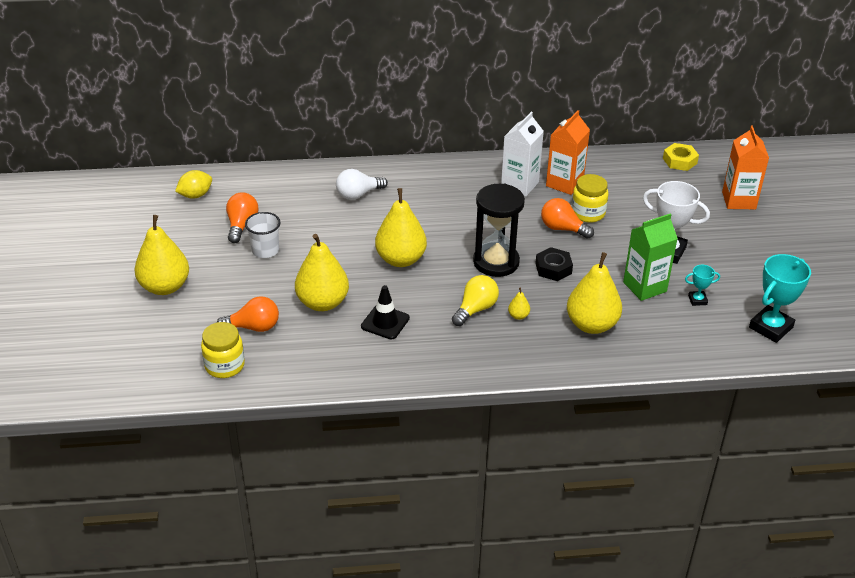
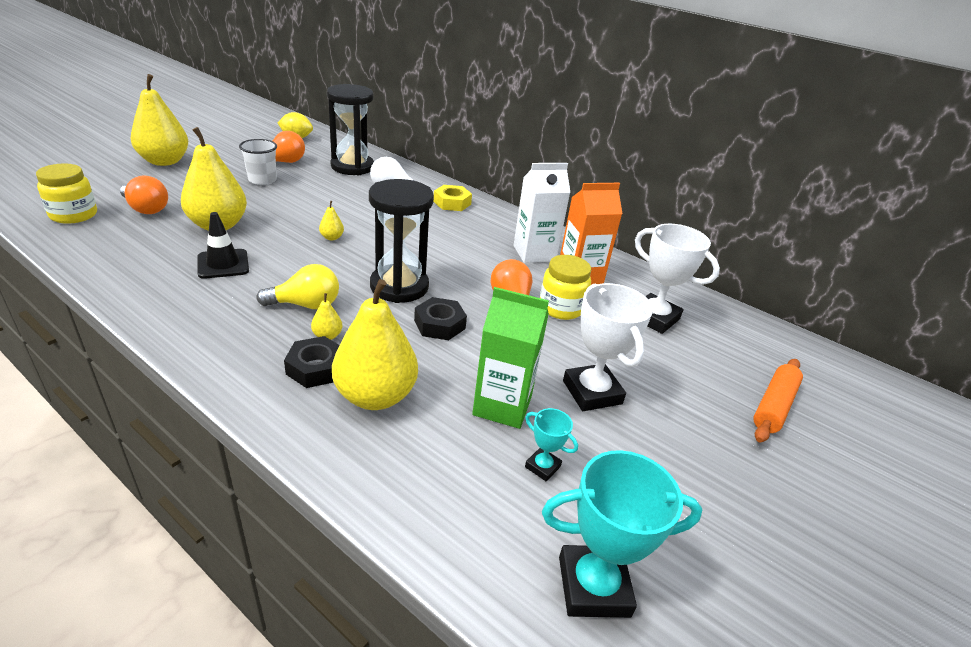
camera: 40 degrees right, 5 degrees down
(293, 194) = (352, 167): none -> black hourglass
(401, 259) = (332, 237): yellow pear -> yellow pear, size x0.41
(545, 334) = (316, 368): none -> black nut
(635, 186) = (654, 318): none -> white trophy
(679, 161) = (746, 329): yellow nut -> yellow nut (452, 203)
(738, 200) = (773, 406): orange carton -> orange rolling pin

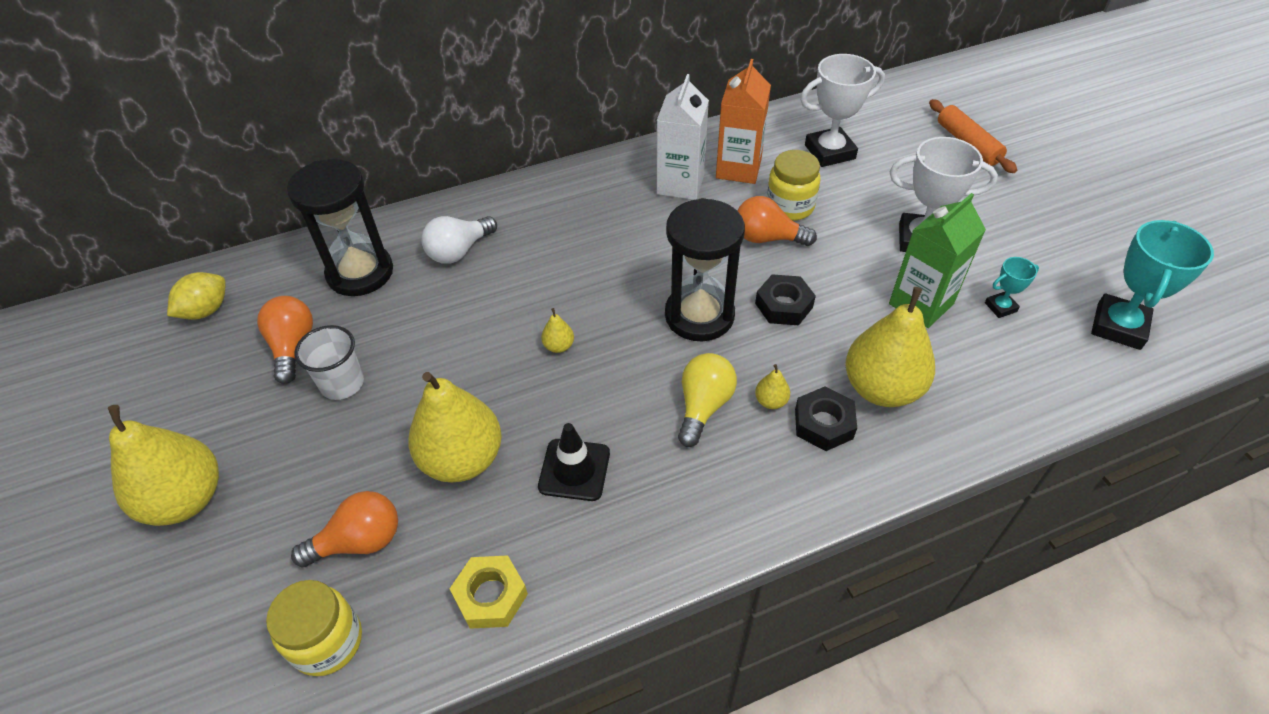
camera: 55 degrees left, 15 degrees up
(452, 203) = (528, 208): yellow nut -> yellow nut (490, 596)

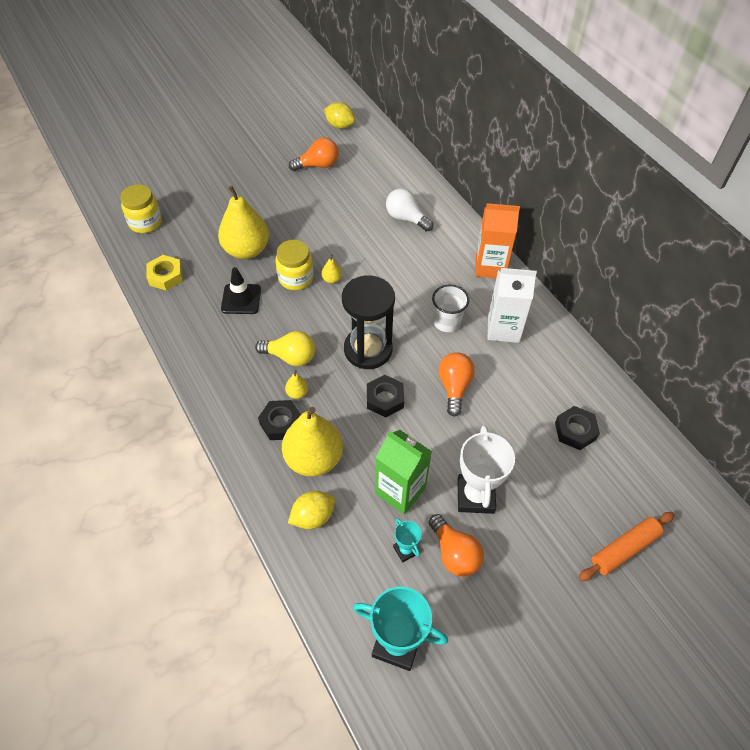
camera: 80 degrees right, 5 degrees up
(186, 499) = (220, 155): yellow pear -> none
(342, 383) = (294, 191): white cup -> white cup (447, 322)
(359, 541) = (196, 221): orange light bulb -> orange light bulb (454, 553)
(360, 273) = (379, 178): black hourglass -> none
(738, 169) = (533, 365): orange carton -> orange carton (490, 266)
(789, 206) = (495, 401): yellow jar -> yellow jar (296, 278)
(829, 152) = (575, 431): white trophy -> black nut
(970, 394) = (313, 517): none -> yellow lemon

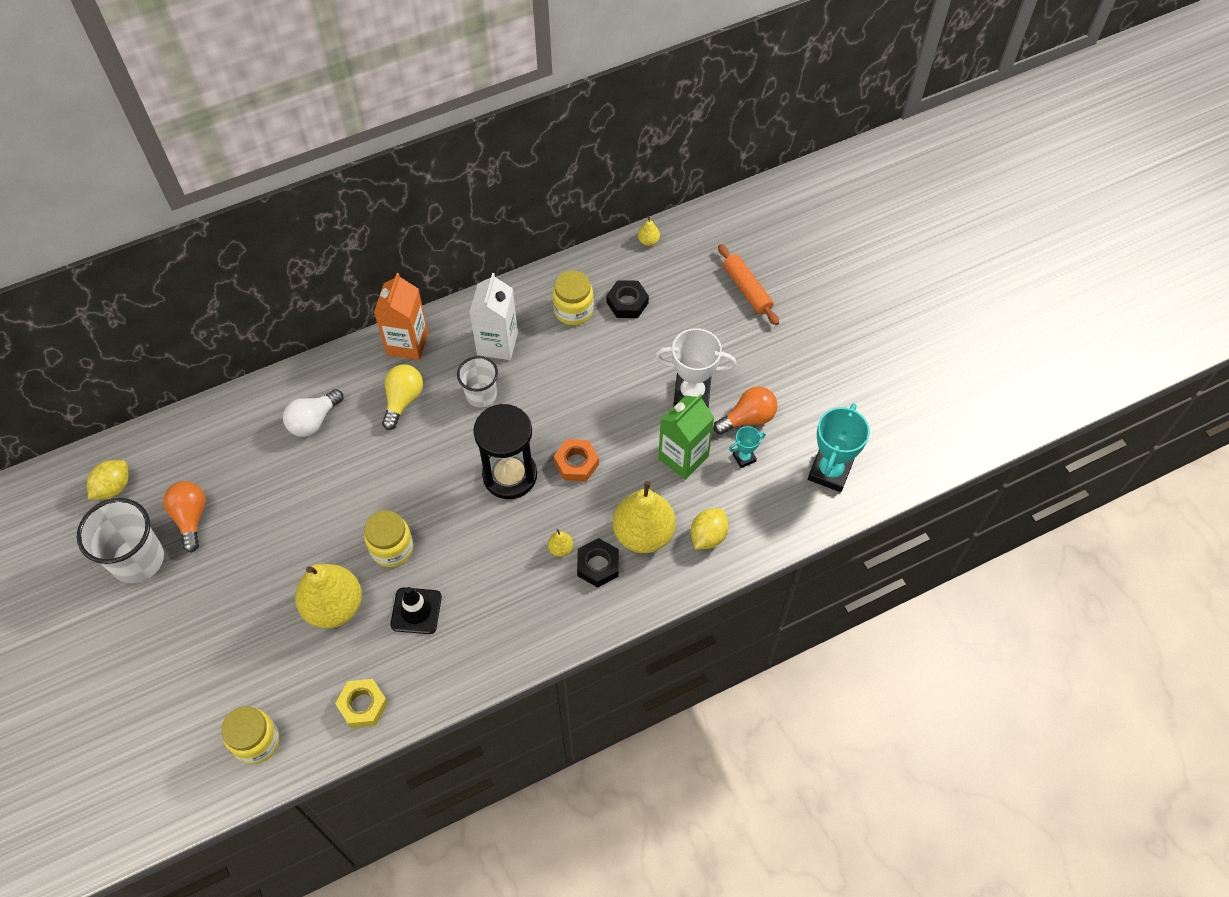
camera: 85 degrees left, 5 degrees up
(285, 145) = (137, 559): none -> white cup
(290, 357) = (510, 555): yellow light bulb -> yellow light bulb (403, 400)
(313, 517) = (708, 536): yellow lemon -> yellow lemon turned 60 degrees clockwise
(332, 279) = (400, 508): yellow pear -> yellow pear (648, 241)
(385, 399) = (576, 463): black nut -> orange nut
(454, 387) = (567, 398): orange light bulb -> none
(554, 385) = (573, 310): none -> yellow jar

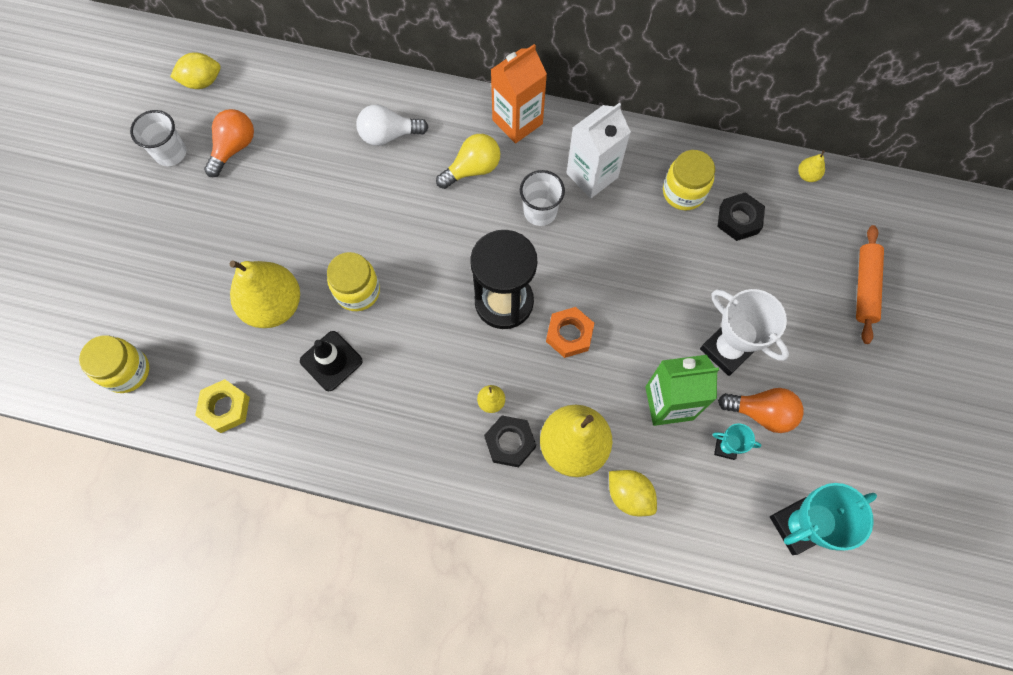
camera: 40 degrees right, 10 degrees up
(137, 559) = (170, 153): white cup -> white cup, size x0.63
(708, 536) = (629, 495): yellow lemon -> yellow lemon turned 60 degrees clockwise

